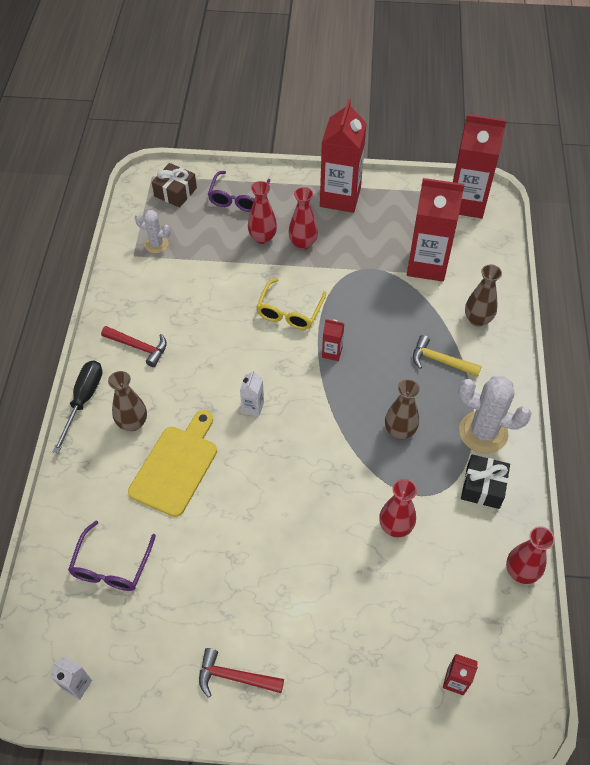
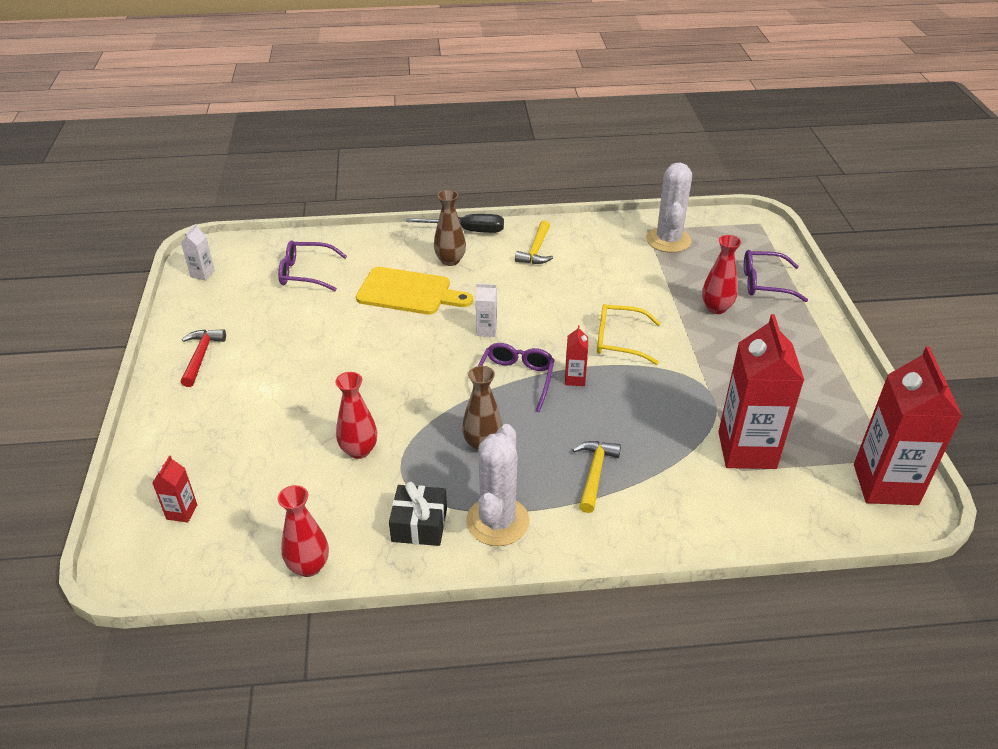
camera: 80 degrees right, 15 degrees down
(138, 347) = (536, 250): red hammer -> yellow hammer
(156, 244) = (668, 240): white cactus -> white cactus, size x1.75
(175, 192) = (746, 241): brown gift -> none
(303, 243) = (724, 339): red vase -> none
(325, 395) = (515, 379): none -> purple glasses
(340, 197) = (816, 361): red carton -> none
(477, 319) = (676, 507): brown vase -> none

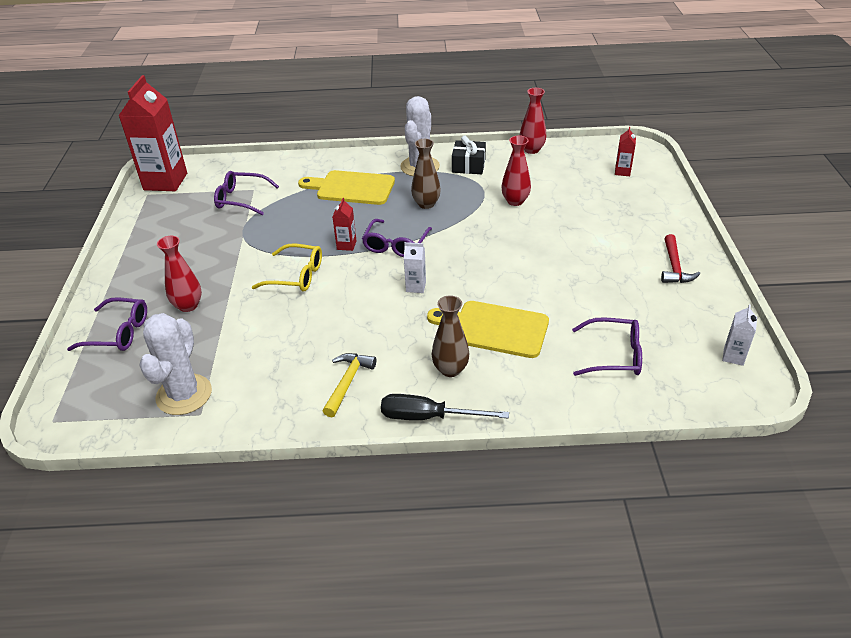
camera: 175 degrees left, 0 degrees up
(595, 473) = (351, 188): yellow hammer -> yellow cutting board
(747, 450) = (241, 199): red carton -> purple glasses

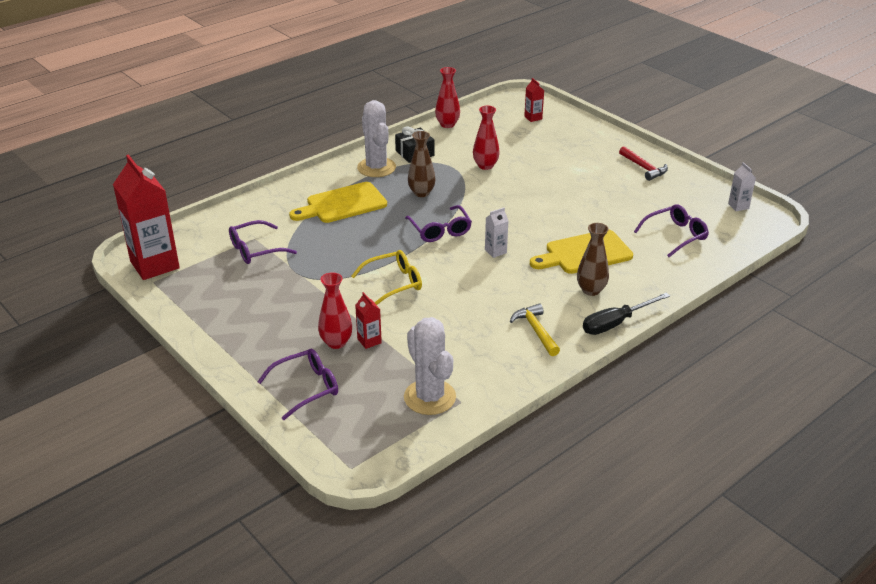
camera: 40 degrees left, 5 degrees down
(346, 245) = (401, 246): red carton -> red carton (369, 341)

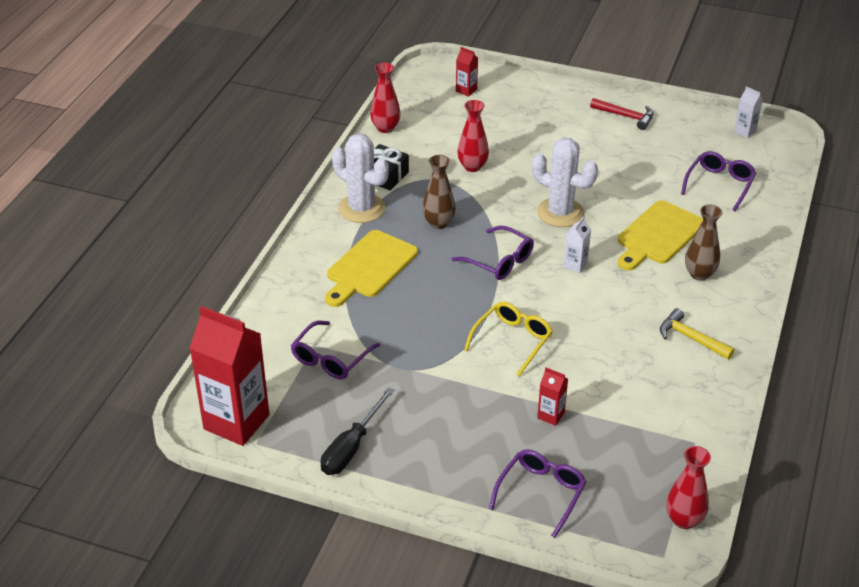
camera: 30 degrees left, 5 degrees up
(336, 342) = (521, 431): red vase -> red vase (684, 520)
(430, 397) = (663, 451): white cactus -> white cactus (560, 213)
(616, 323) = (751, 301): black screwdriver -> black screwdriver (351, 447)

